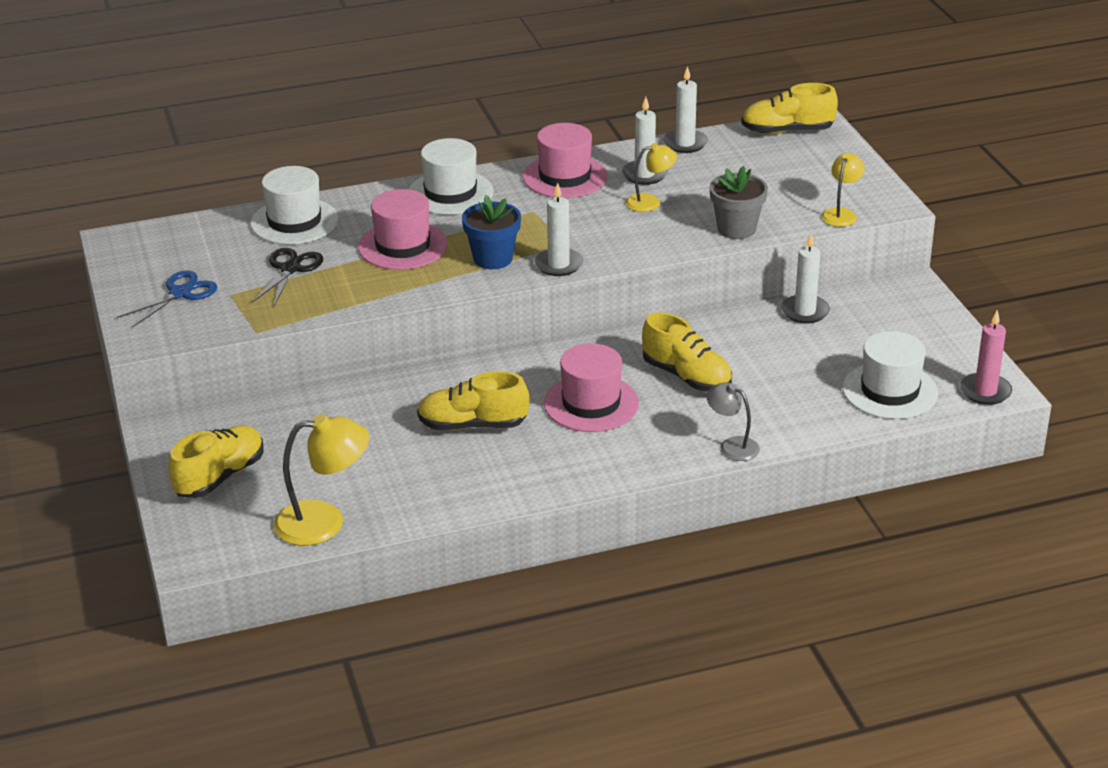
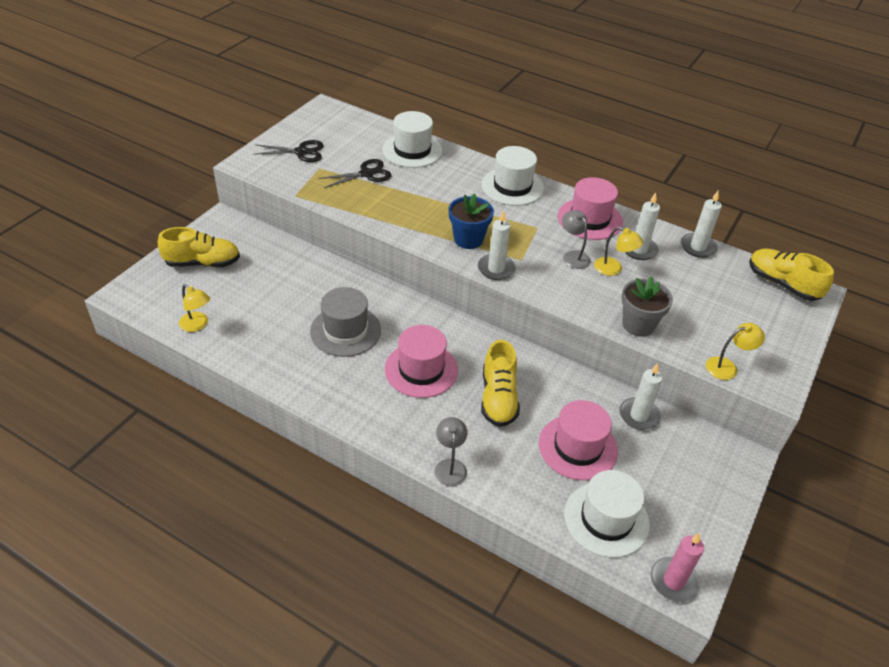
camera: 45 degrees right, 10 degrees up
(180, 293) = (301, 152): blue scissors -> black scissors
(324, 522) = (197, 325): yellow lamp -> yellow lamp, size x0.59
(402, 246) = (437, 199): pink hat -> pink hat (578, 447)
(472, 425) = (345, 331): yellow shoe -> grey hat
(602, 213) = (573, 256): none -> grey lamp

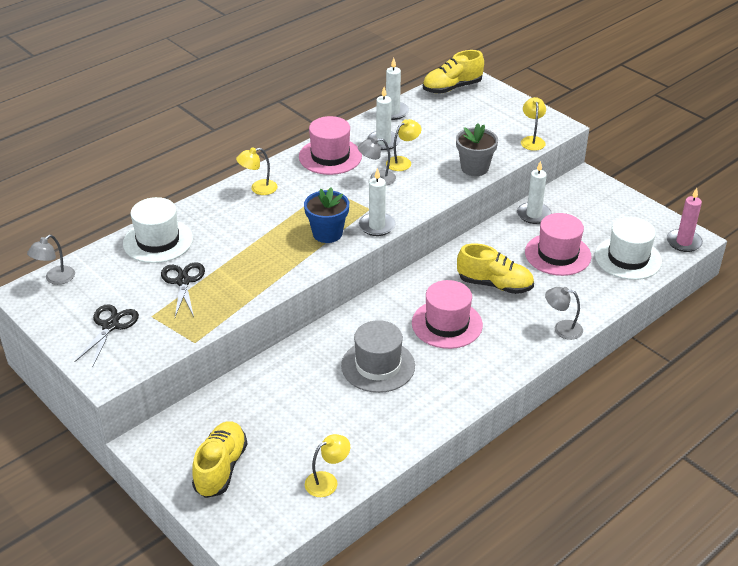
camera: 70 degrees left, 5 degrees down
(346, 116) = (55, 279): none -> grey lamp
(512, 186) = (258, 189): white hat -> yellow lamp

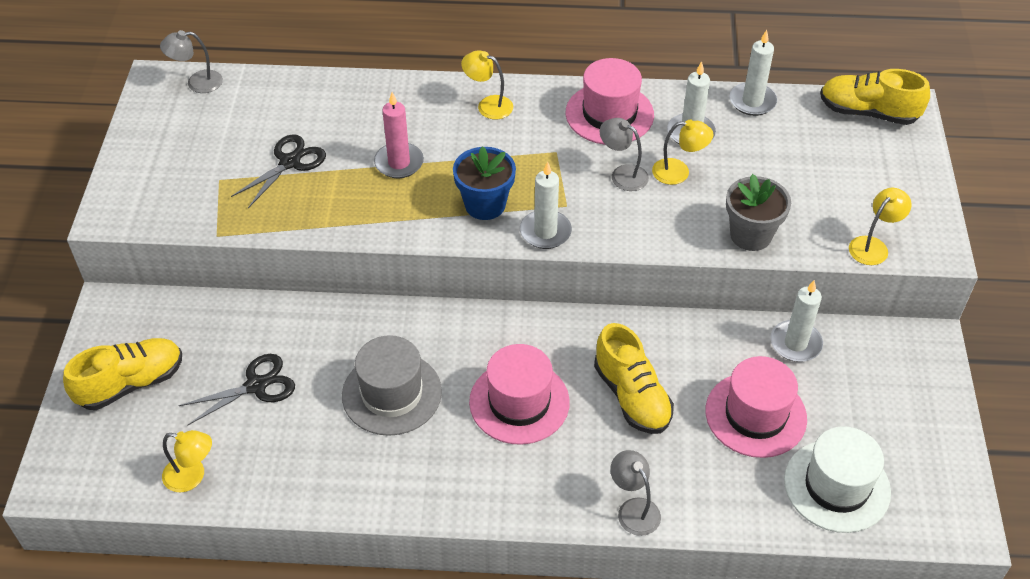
camera: 45 degrees right, 10 degrees up
(110, 326) = (176, 164): black scissors -> black scissors (256, 386)
(158, 241) = (325, 102): white hat -> none
(683, 242) = (943, 521): pink candle -> pink candle (399, 163)

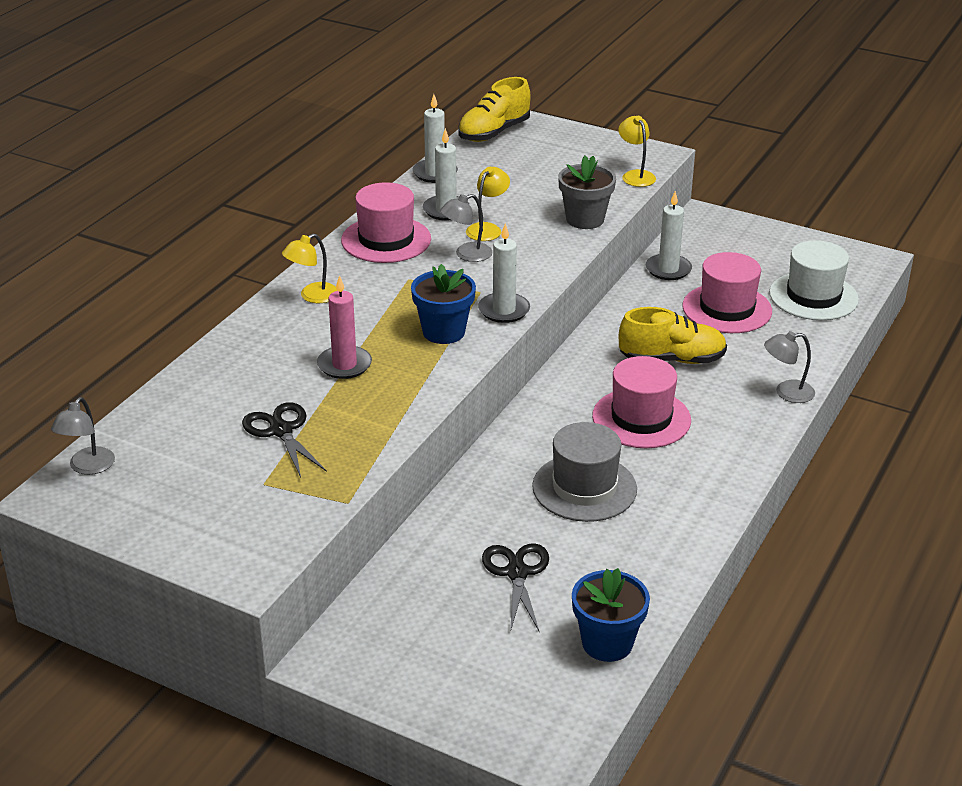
camera: 65 degrees left, 15 degrees down
(131, 383) = (452, 665): yellow shoe -> none
(192, 476) = (607, 643): yellow lamp -> blue flower pot

